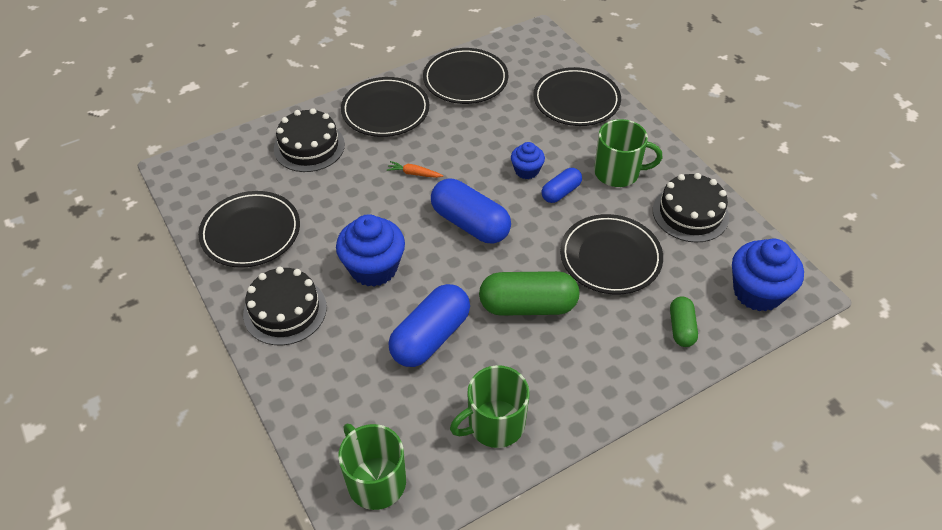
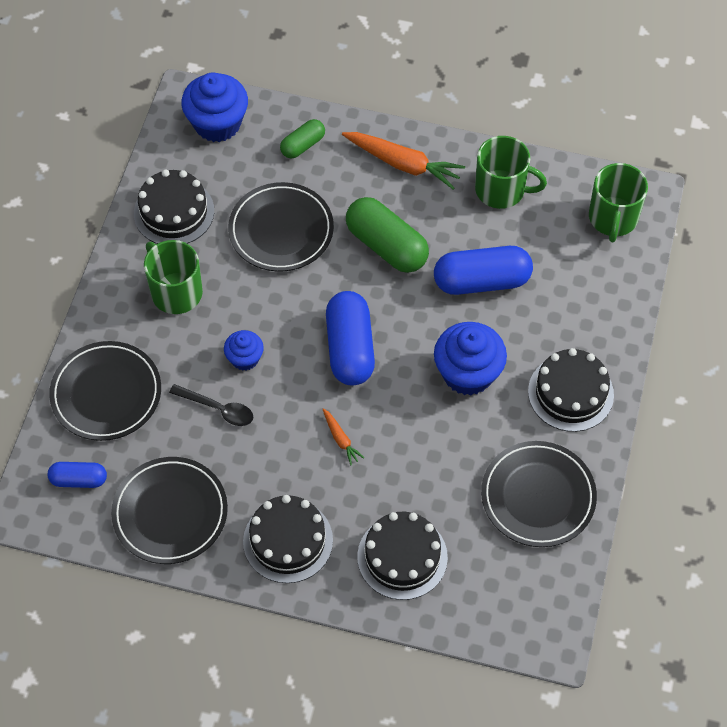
camera: 135 degrees left, 10 degrees up
(385, 111) = (288, 540): black plate -> black cake
(506, 137) = (218, 409): none -> black spoon
(561, 192) = (244, 314): blue capsule -> blue capsule (79, 480)
(593, 378) = (403, 164): none -> orange carrot

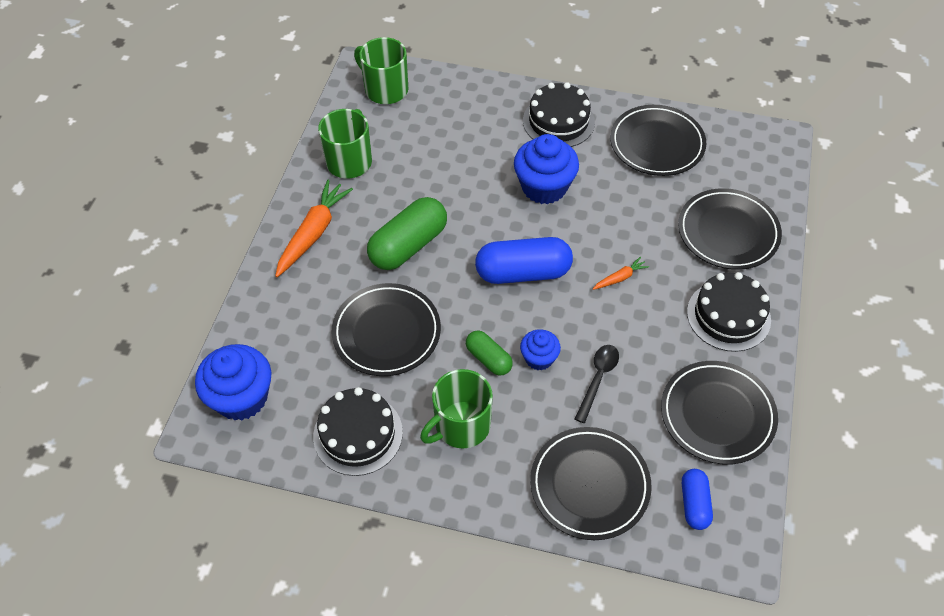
camera: 90 degrees left, 5 degrees down
(303, 145) = (281, 316): green capsule -> green capsule (488, 359)
(402, 557) = (728, 232): black cake -> black plate
(482, 281) = (448, 176): blue capsule -> none
(613, 218) = (385, 89): green mug -> green mug turned 150 degrees counterclockwise

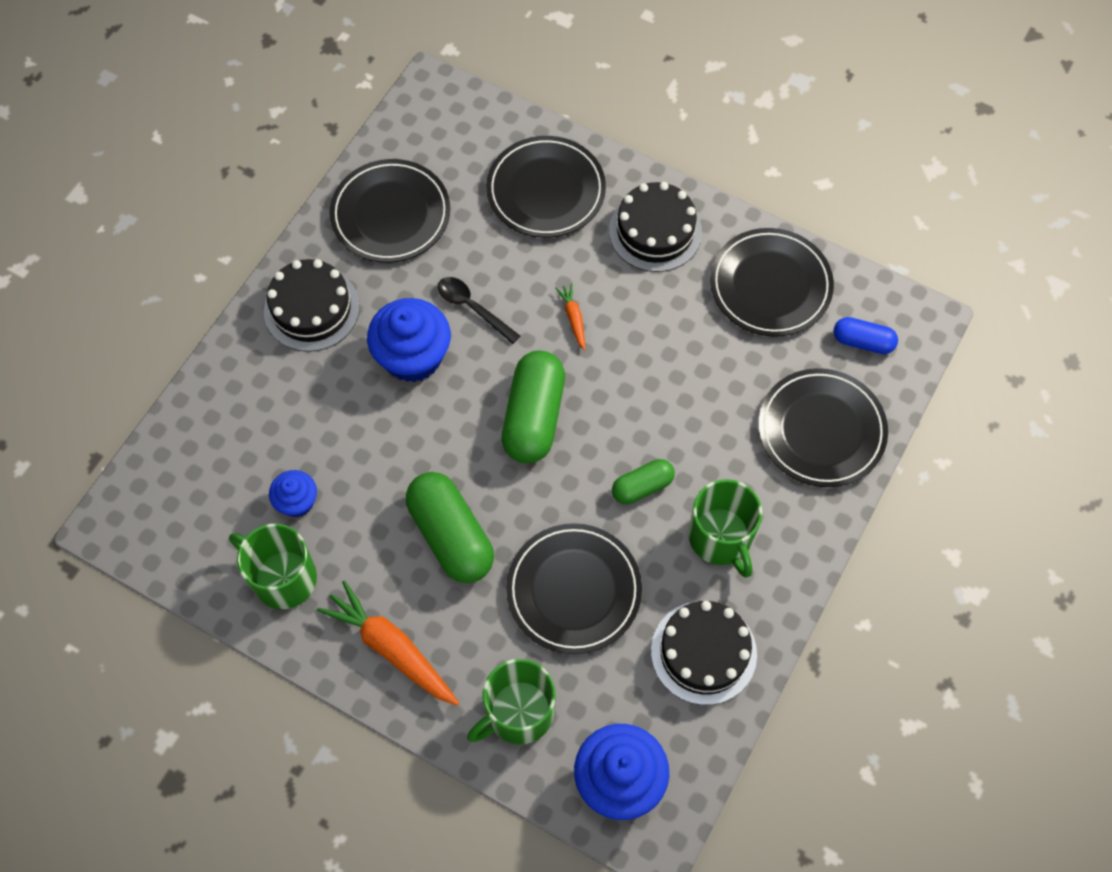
camera: 75 degrees left, 10 degrees up
(385, 89) = (166, 503): green mug -> green mug (518, 713)
(523, 272) = (534, 417): blue capsule -> green capsule
(539, 358) = (656, 434): blue cupcake -> blue cupcake (297, 502)
(598, 379) = (698, 383): black spoon -> black spoon (472, 308)

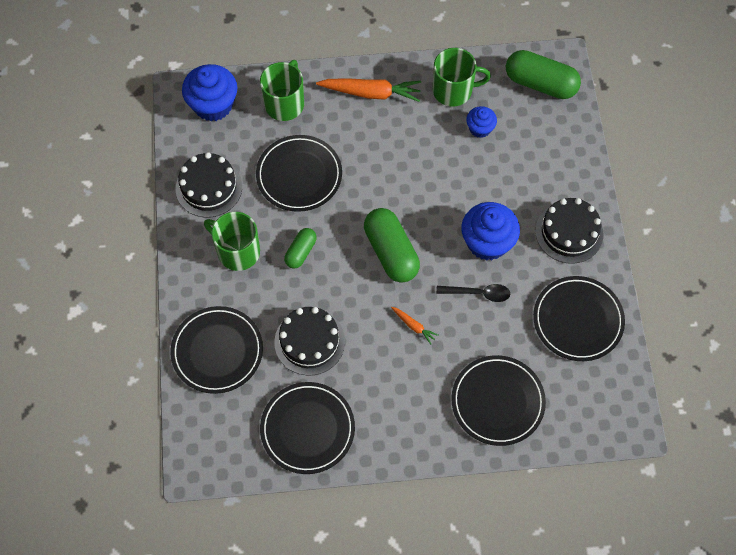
camera: 145 degrees right, 0 degrees up
(451, 535) = (385, 162): green capsule -> green capsule (540, 83)
(655, 231) = (407, 419): black cake -> black cake (309, 341)
(862, 342) = (225, 428): blue capsule -> none

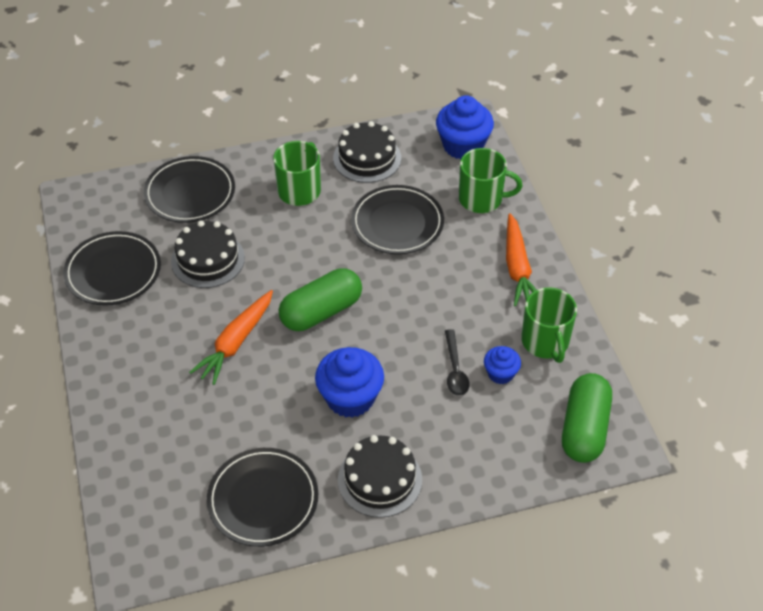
camera: 80 degrees right, 15 degrees down
(301, 252) = (308, 238): green capsule -> none
(414, 326) = (235, 343): orange carrot -> orange carrot, size x2.06
(478, 293) = (283, 396): black spoon -> black spoon (455, 369)
(497, 402) = (153, 429): black plate -> none

